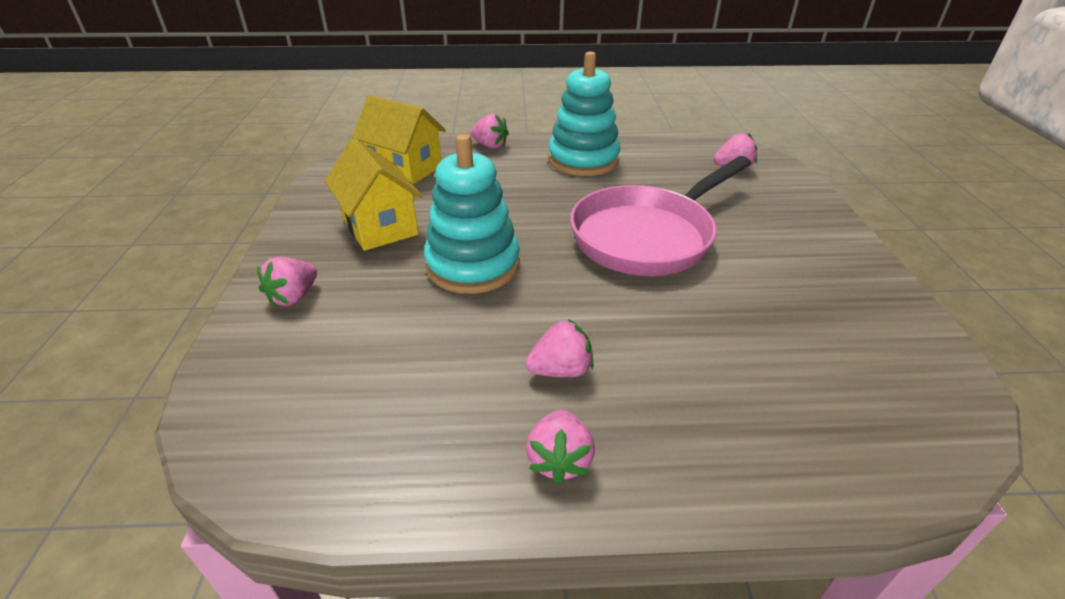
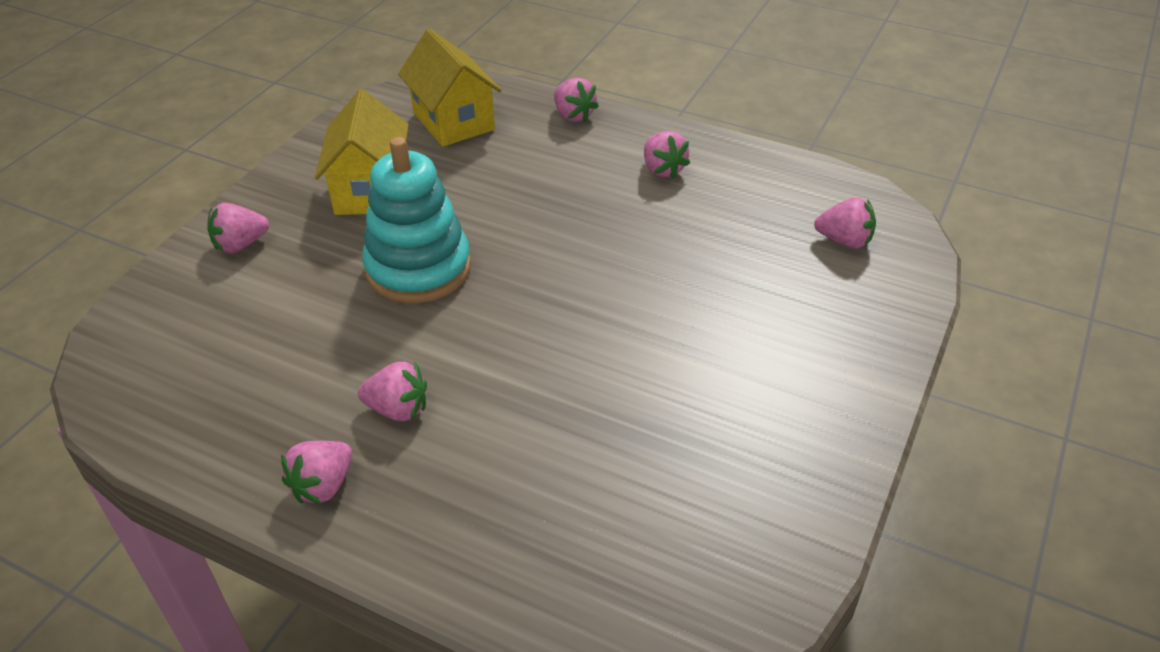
camera: 30 degrees right, 5 degrees up
(583, 160) = (663, 169): turquoise stacking toy -> pink strawberry
(648, 236) = (631, 299): pink pan -> none

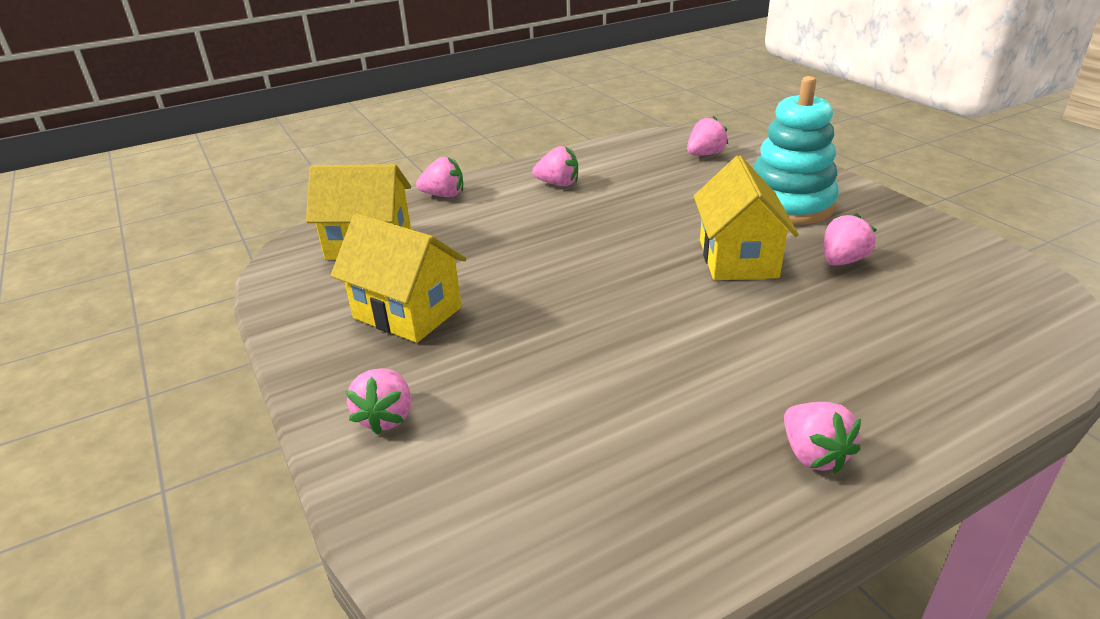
camera: 55 degrees left, 10 degrees down
(398, 409) = (737, 381): pink strawberry -> pink strawberry (842, 261)
(418, 268) = (553, 318): turquoise stacking toy -> turquoise stacking toy (789, 205)
(613, 345) = (737, 258): none -> yellow house

